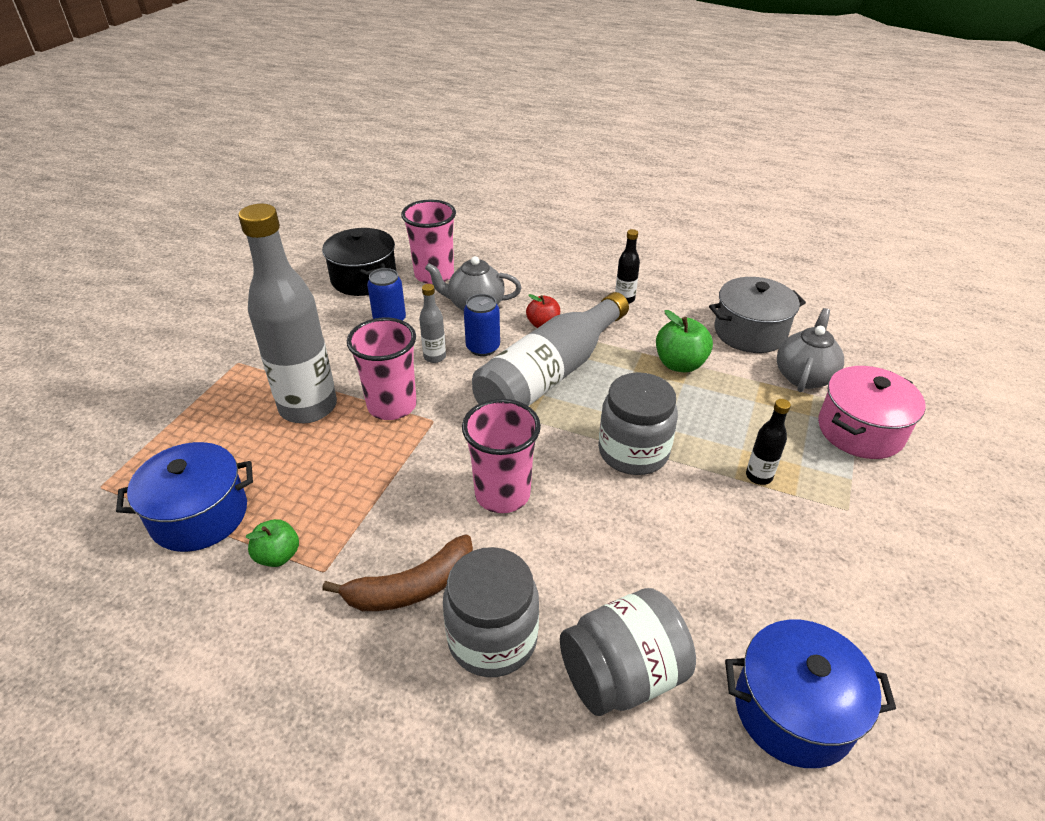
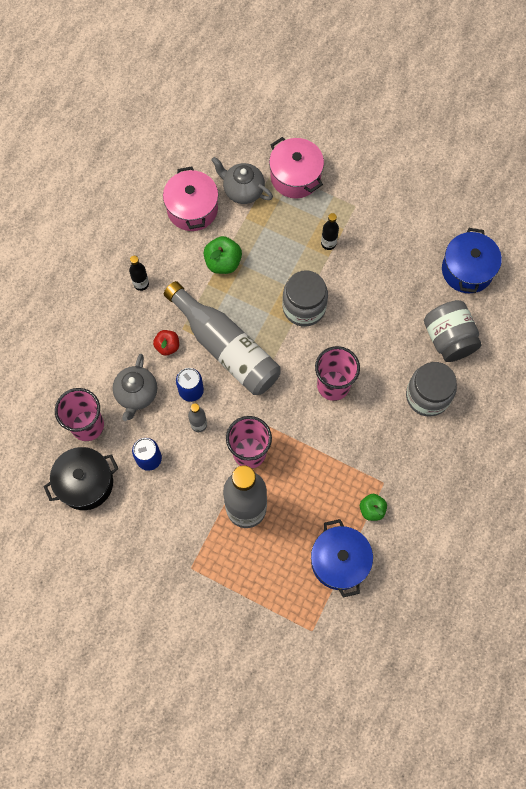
camera: 85 degrees left, 30 degrees up
(411, 587) = (396, 435): brown banana -> none
(750, 332) = (192, 209): grey pot -> pink pot

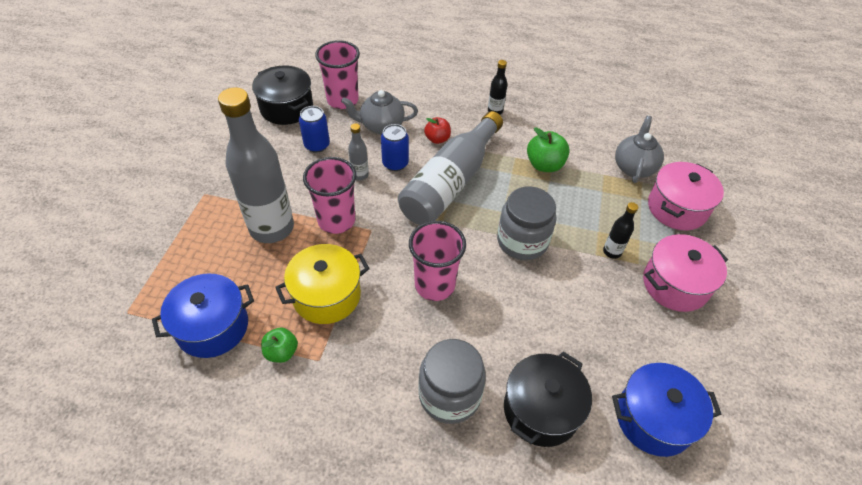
camera: 75 degrees right, 20 degrees down
(192, 209) = (591, 133): pink pot -> pink pot (675, 284)
(327, 470) = (326, 295): none -> yellow pot
(448, 339) = (541, 409): grey jar -> black pot

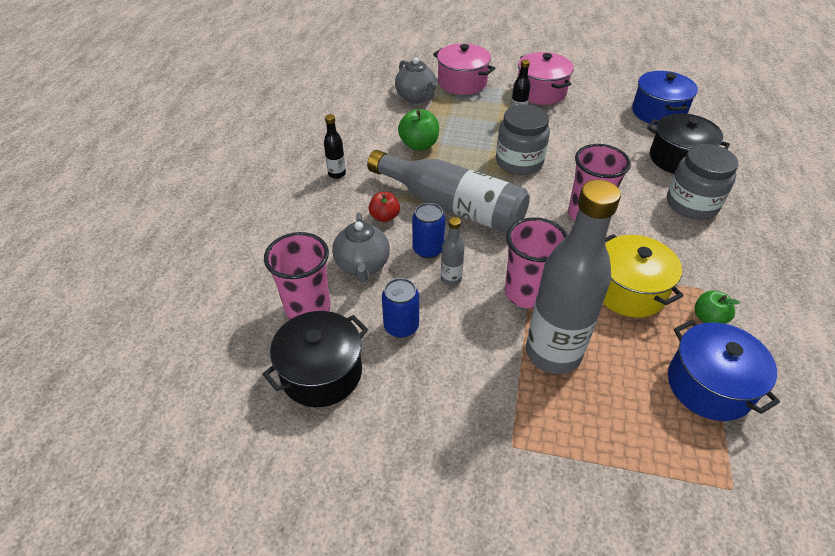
camera: 90 degrees left, 5 degrees down
(634, 167) = (416, 97): grey teapot -> grey teapot turned 135 degrees counterclockwise

